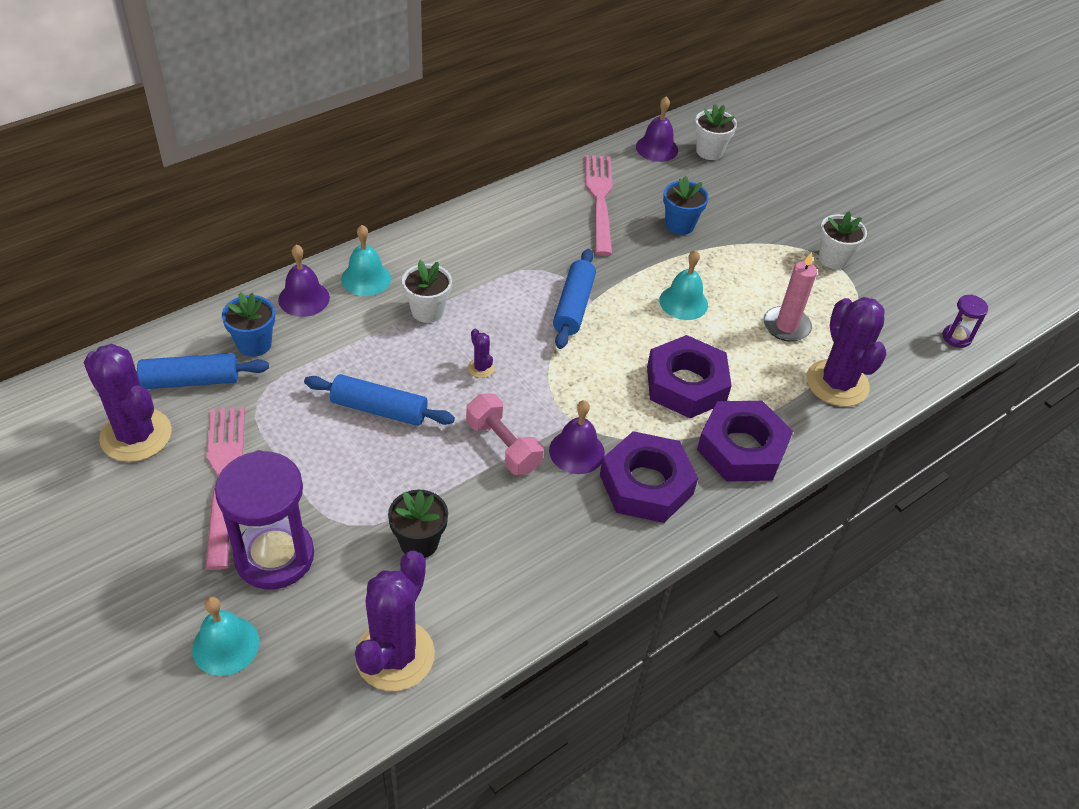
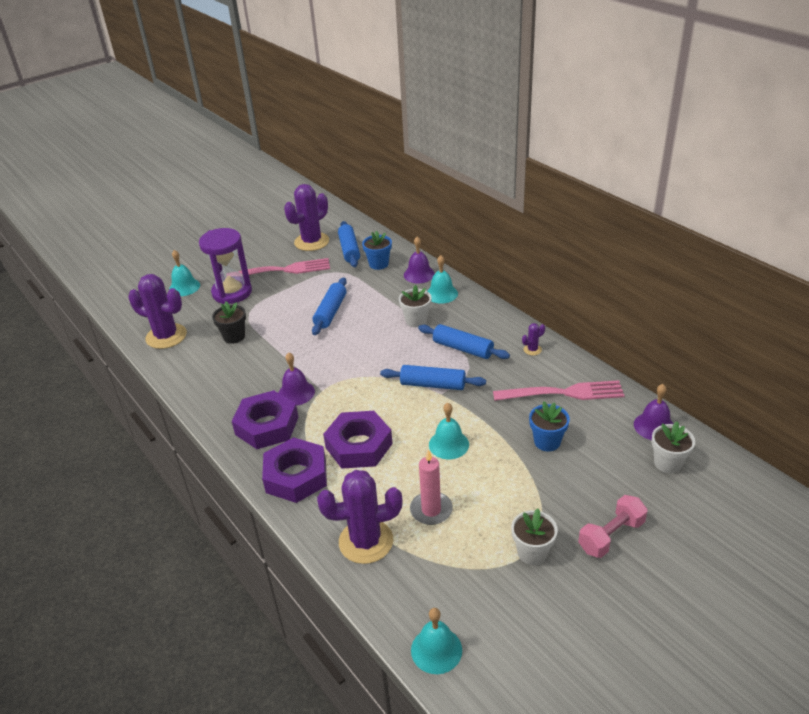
camera: 95 degrees right, 10 degrees down
(481, 368) = (367, 347): purple cactus -> purple cactus (532, 350)
(502, 271) = (463, 348): none -> blue rolling pin
(503, 445) = (302, 361): pink dumbbell -> pink dumbbell (611, 536)
(956, 337) = (436, 650): purple hourglass -> turquoise bell

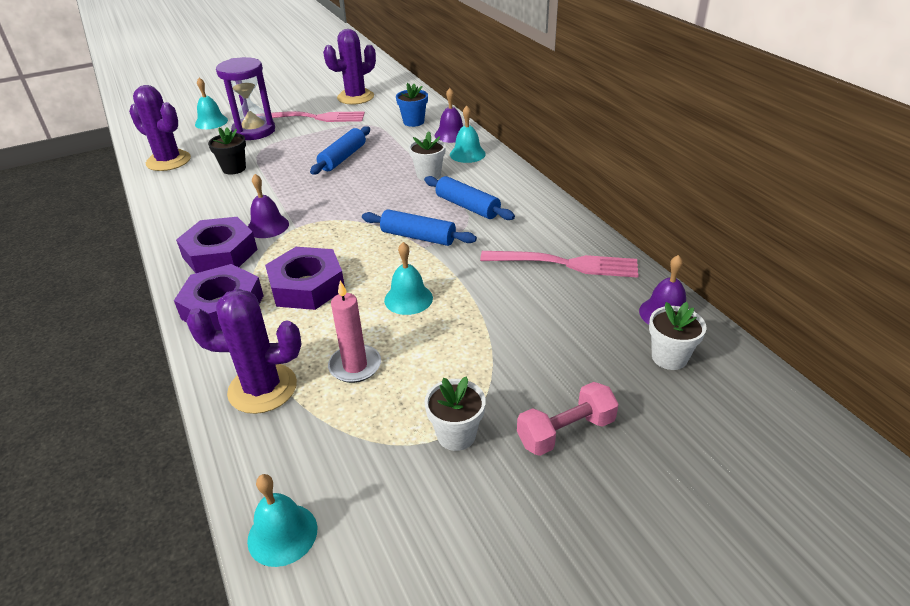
camera: 10 degrees right, 0 degrees up
(349, 250) = (389, 107): blue rolling pin -> none
(532, 350) = (546, 217): purple cactus -> none
(547, 442) = (525, 312): blue flower pot -> none

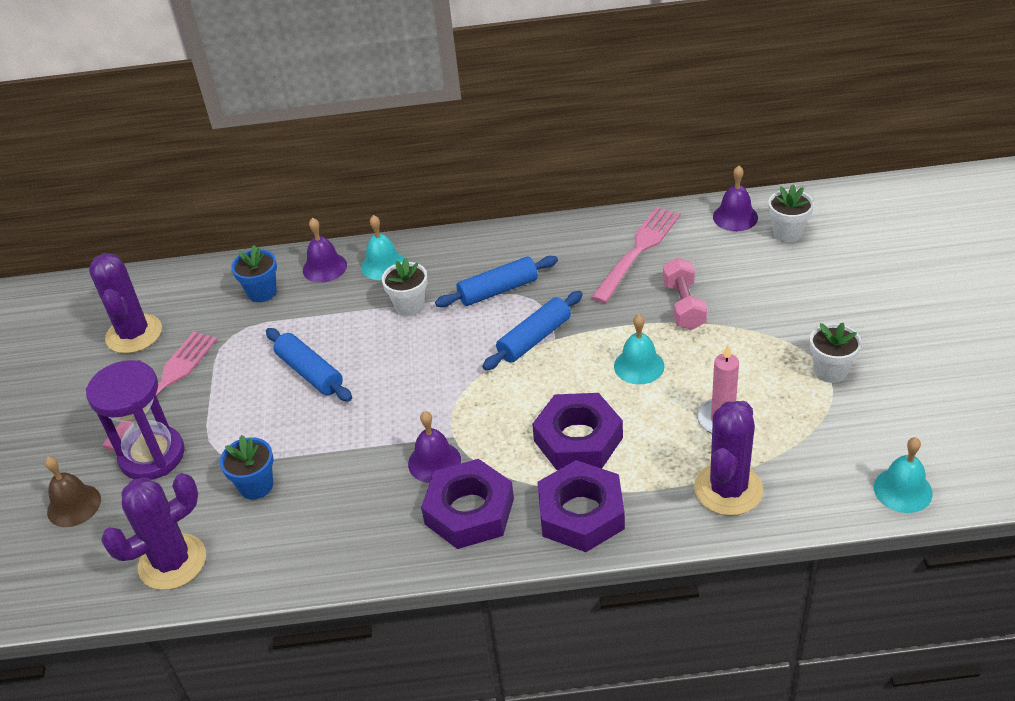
camera: 65 degrees left, 5 degrees up
(211, 122) = (74, 505): turquoise bell -> brown bell
(234, 168) = (256, 486): black flower pot -> blue flower pot
(566, 432) = (847, 310): pink dumbbell -> pink dumbbell (684, 306)

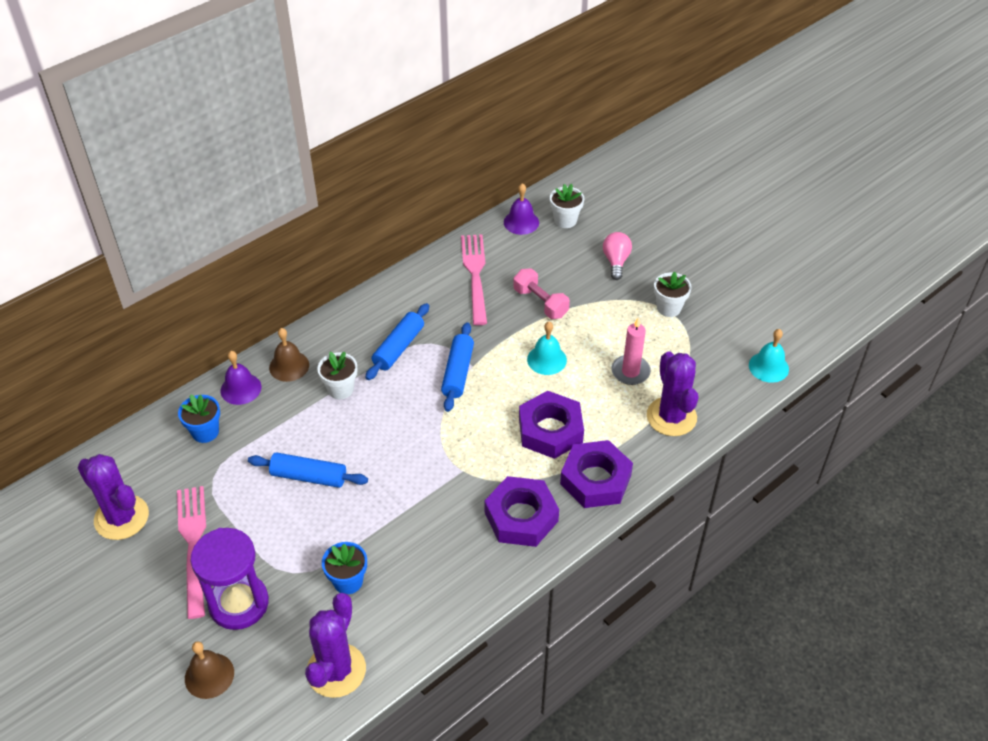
camera: 40 degrees left, 5 degrees up
(383, 265) = (289, 366): turquoise bell -> brown bell
(434, 462) = (466, 495): purple bell -> none
(809, 297) = (616, 261): none -> pink light bulb

